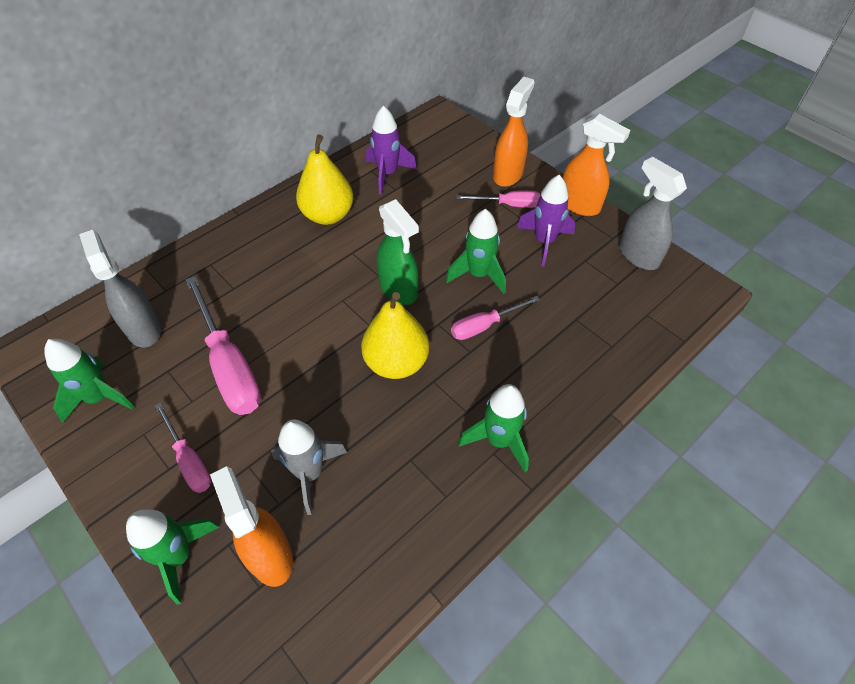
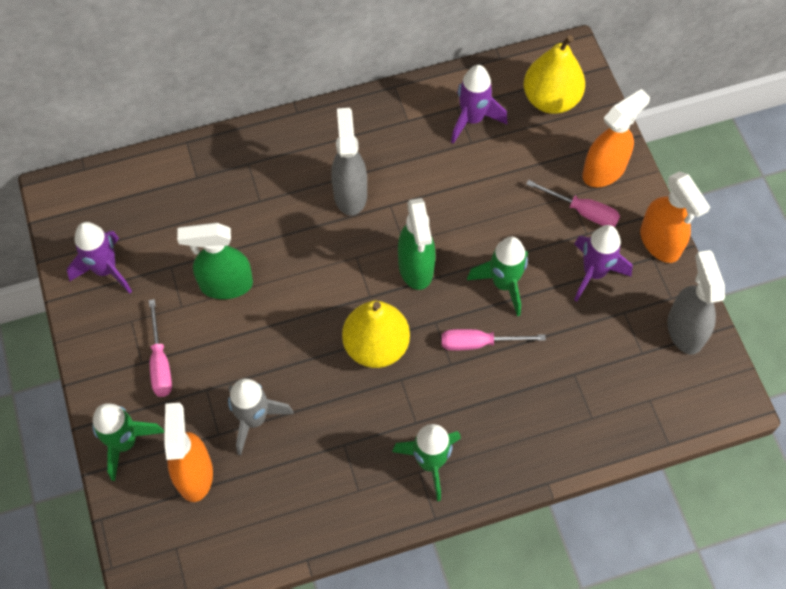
camera: 25 degrees right, 10 degrees up
(99, 398) = (105, 269): green rocket -> purple rocket
(143, 329) = (164, 213): grey spray bottle -> grey spray bottle (350, 194)
(229, 366) = (225, 285): pink screwdriver -> green spray bottle
(328, 215) = (386, 149): yellow pear -> yellow pear (551, 99)

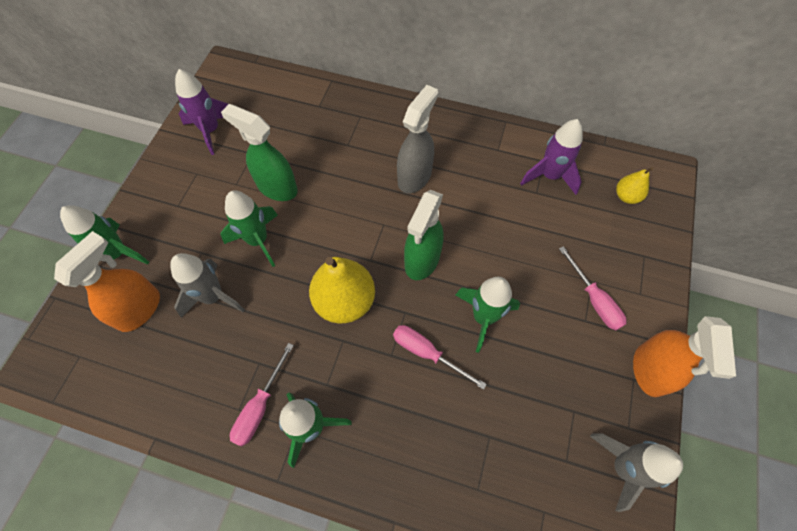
camera: 35 degrees right, 0 degrees up
(160, 362) = (189, 213): pink screwdriver -> pink screwdriver (260, 406)
(251, 344) = (258, 240): none -> green rocket
(551, 99) = (626, 196): yellow pear -> yellow pear, size x0.52
(594, 272) = (569, 358): purple rocket -> none
(604, 171) = (636, 278): orange spray bottle -> none
(684, 330) = (623, 467): grey spray bottle -> grey rocket

